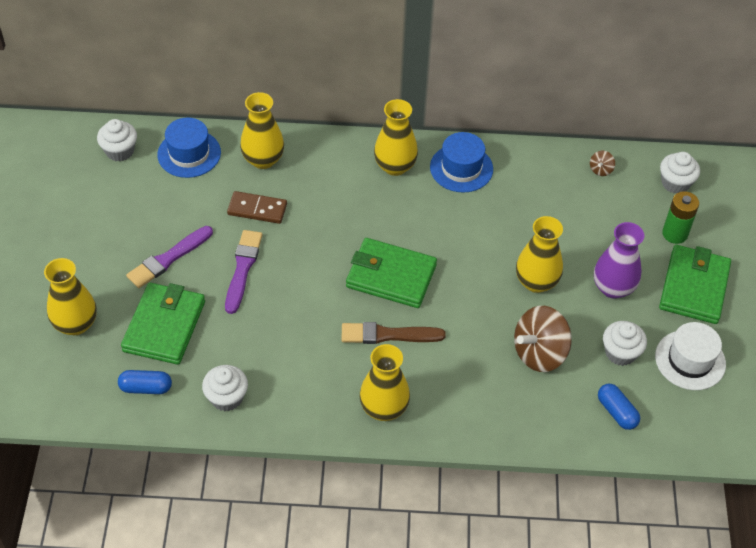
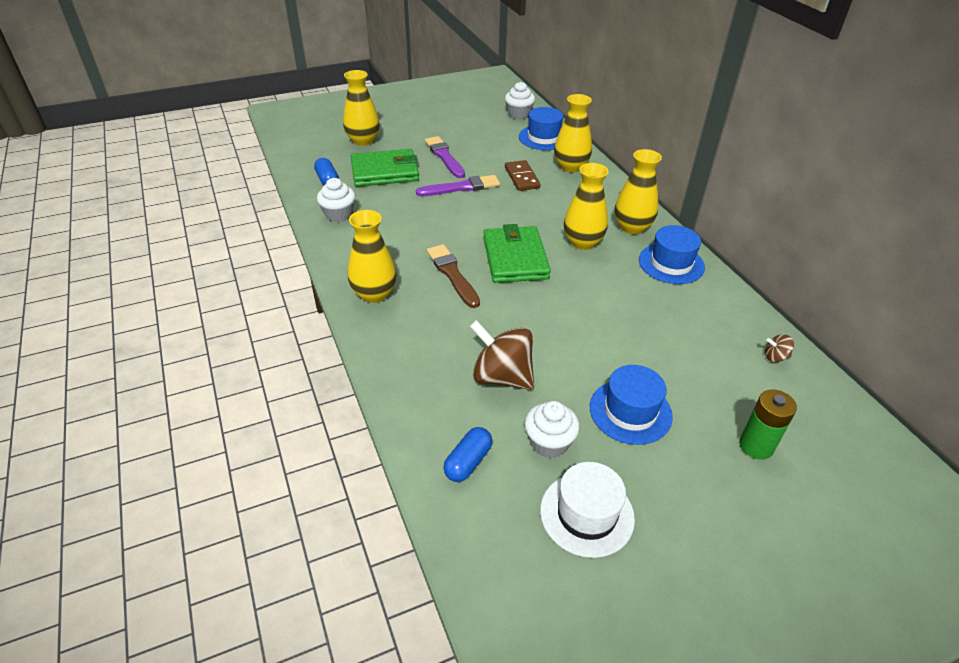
camera: 65 degrees right, 10 degrees down
(168, 259) = (444, 156): purple brush -> purple brush turned 45 degrees clockwise
(536, 282) = (586, 349): yellow vase -> yellow vase (582, 242)
(613, 288) = (630, 411): purple vase -> blue hat
(675, 183) = (829, 426): white cupcake -> none
(694, 287) = (696, 487): green wallet -> none

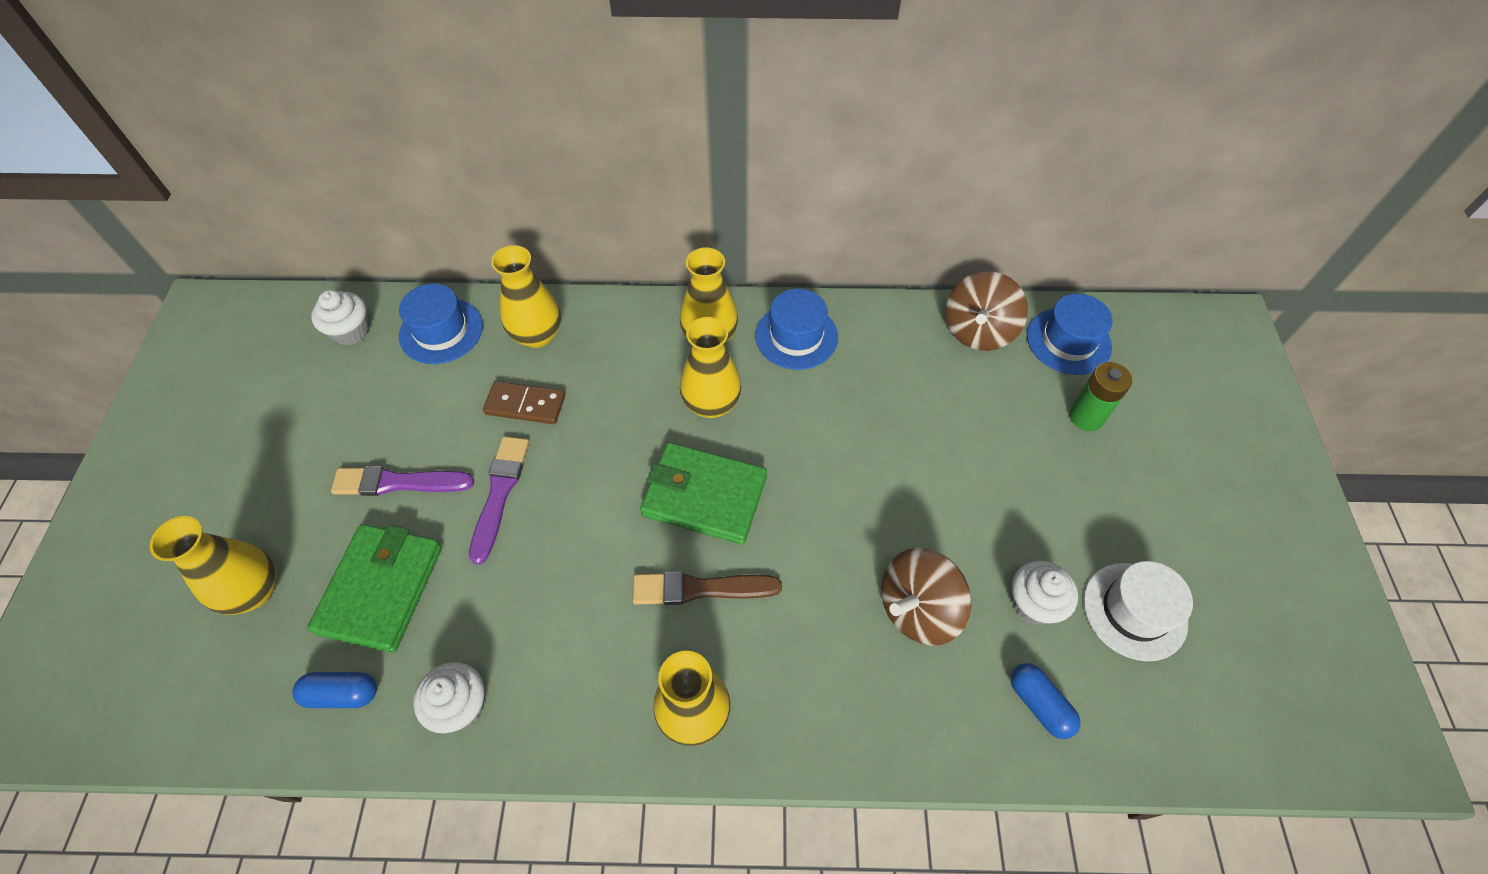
camera: 65 degrees left, 15 degrees up
(630, 411) = (1012, 501): blue hat -> blue hat (1068, 341)
(775, 357) = (978, 331): brown spinning top -> brown spinning top, size x2.30

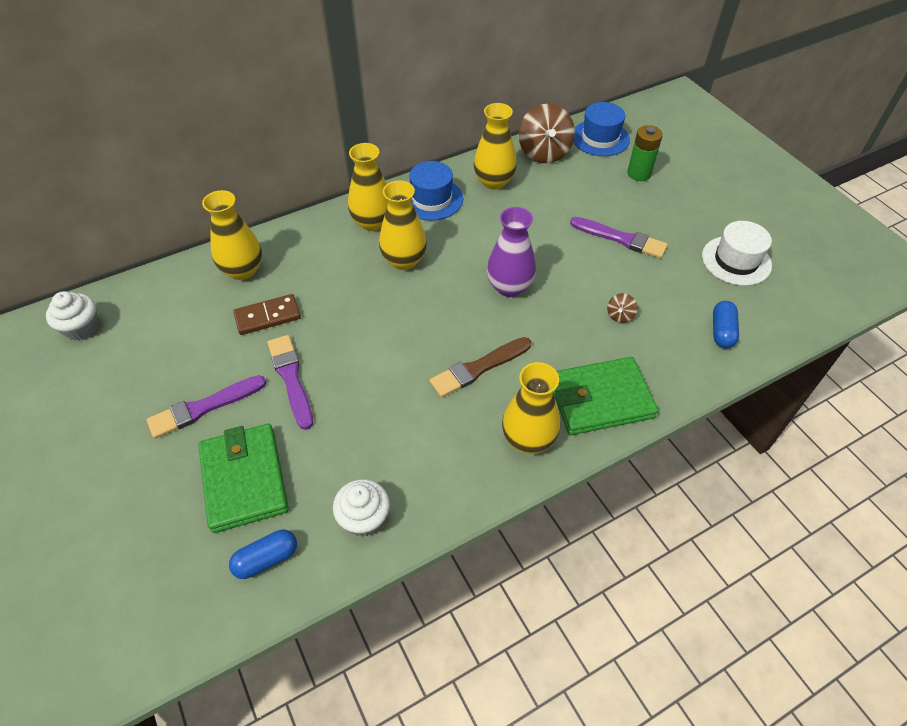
camera: 30 degrees left, 5 degrees down
(254, 591) = (136, 532): yellow vase -> yellow vase (494, 182)
(441, 331) = (161, 298): blue hat -> none
(704, 496) = (440, 315): green wallet -> green wallet (600, 399)
(808, 499) = (509, 287): none -> purple vase
(918, 609) = (620, 315): brown spinning top -> brown spinning top, size x0.44
(995, 501) = (621, 239): none -> purple brush
(1033, 603) = (681, 282): white cupcake -> none
(1039, 704) = (722, 331): blue capsule -> blue capsule turned 75 degrees clockwise

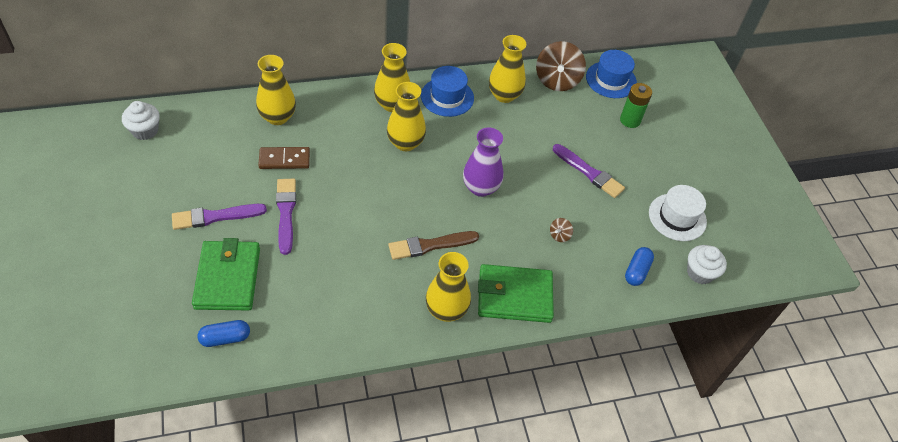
camera: 10 degrees right, 0 degrees up
(364, 518) = (303, 331): white cupcake -> white cupcake (700, 273)

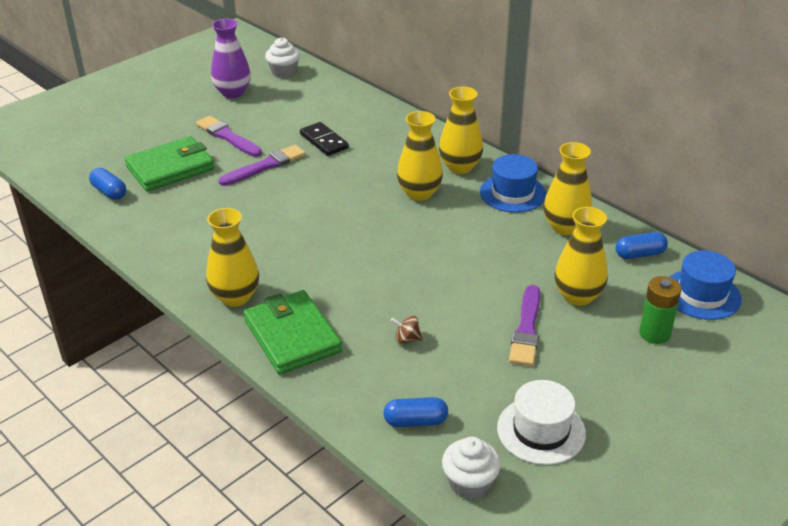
camera: 65 degrees right, 15 degrees down
(278, 117) = (368, 118): yellow vase -> yellow vase (578, 296)
(284, 159) = (324, 141): brown domino -> black domino
(430, 245) = (306, 257): brown brush -> none
(480, 188) = (414, 260): purple vase -> purple vase (233, 93)
(557, 80) = (639, 254): brown spinning top -> blue capsule

